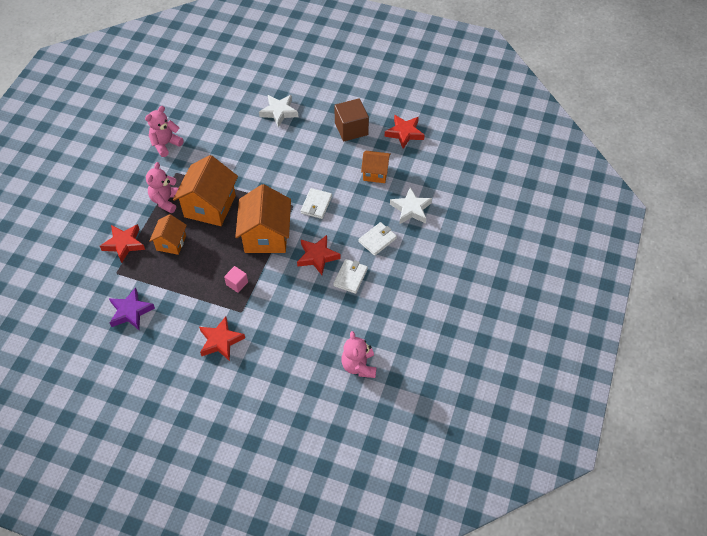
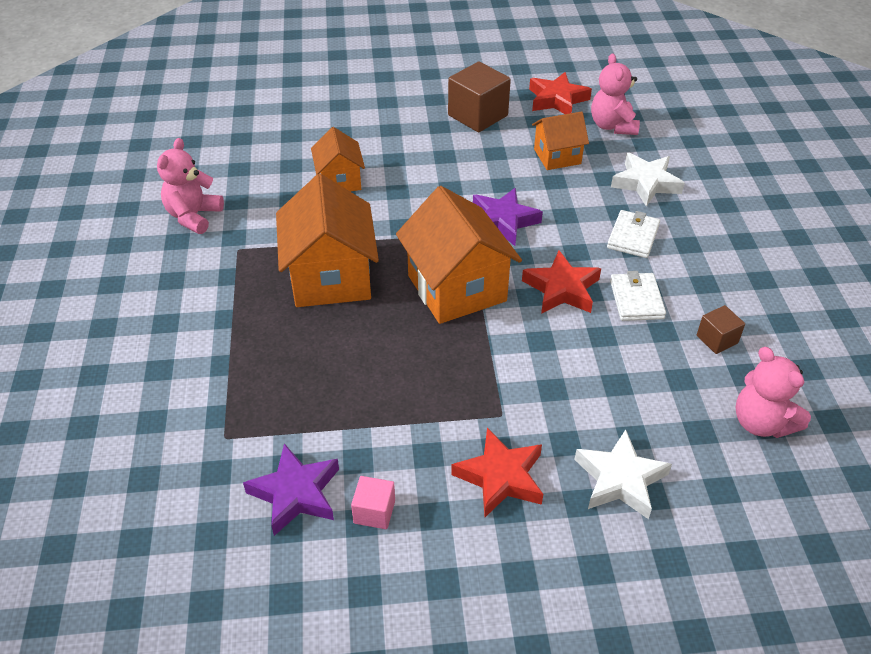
camera: 25 degrees left, 10 degrees down
(124, 244) = (210, 385): red star -> none
(166, 200) = (247, 294): pink teddy bear -> pink teddy bear (612, 126)
(171, 243) = (299, 353): orange house -> orange house (339, 181)
(237, 283) = (460, 374): pink cube -> pink cube (374, 512)
(279, 112) = (353, 125): white star -> white star (620, 479)
(316, 205) = (503, 221): white wallet -> purple star
(373, 315) = (717, 339): none -> brown cube

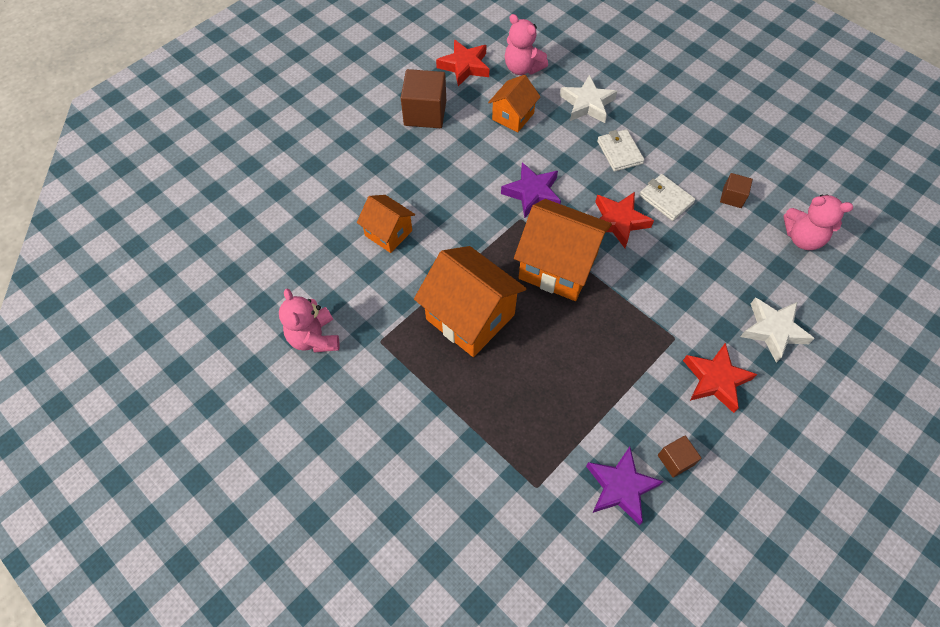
camera: 40 degrees left, 15 degrees up
(374, 512) = (675, 460): pink cube -> brown cube

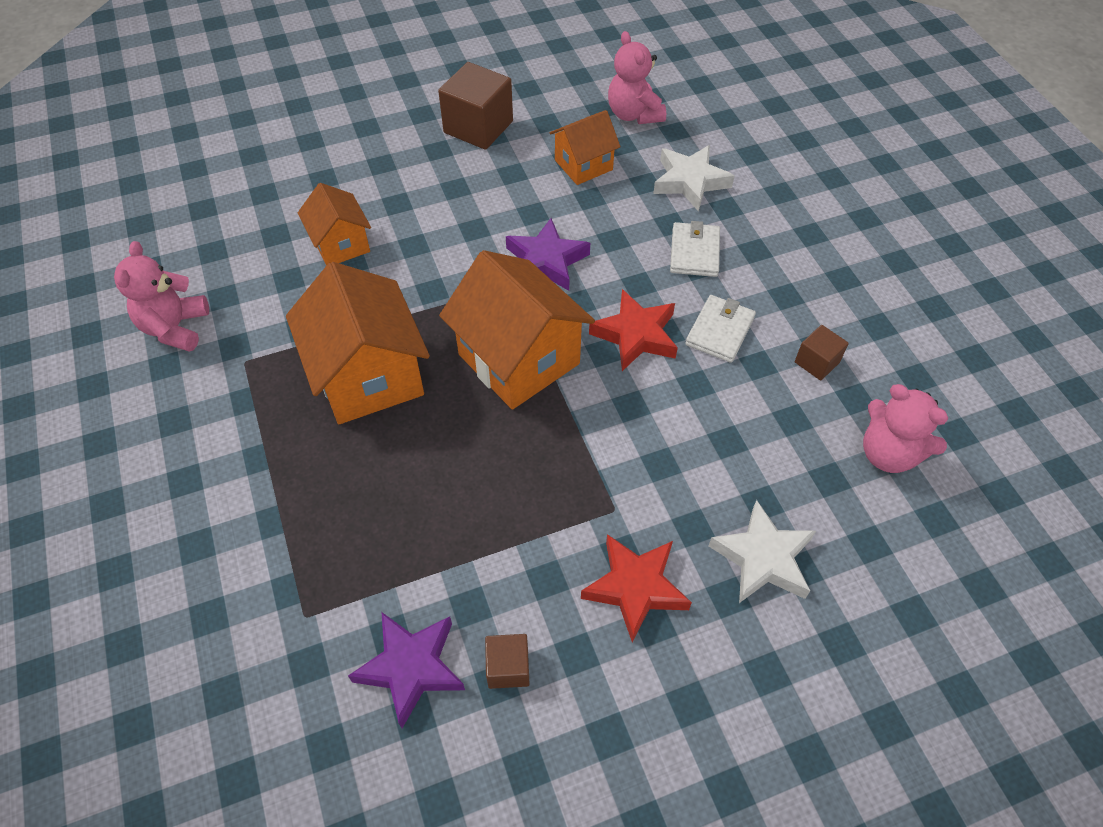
camera: 25 degrees right, 5 degrees down
(464, 66) = (562, 90): red star -> none
(666, 199) = (719, 331): white wallet -> white wallet turned 45 degrees clockwise

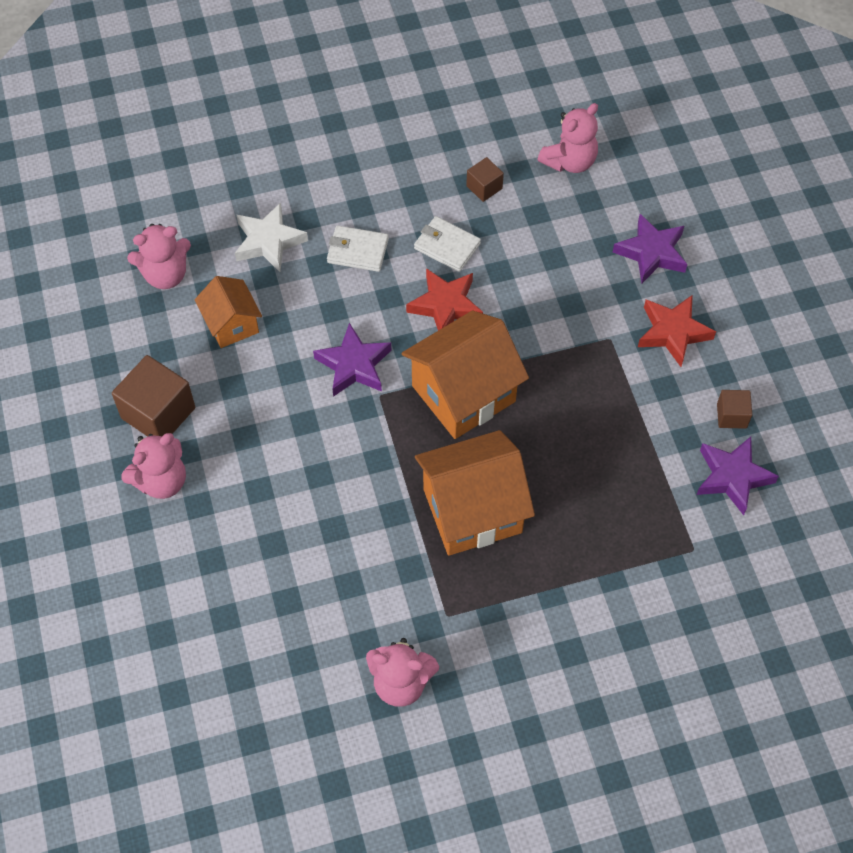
camera: 85 degrees left, 5 degrees up
(341, 244) = (309, 539): orange house -> none
(406, 137) = (161, 481): none -> pink teddy bear
(763, 558) = (651, 253): white star -> purple star

